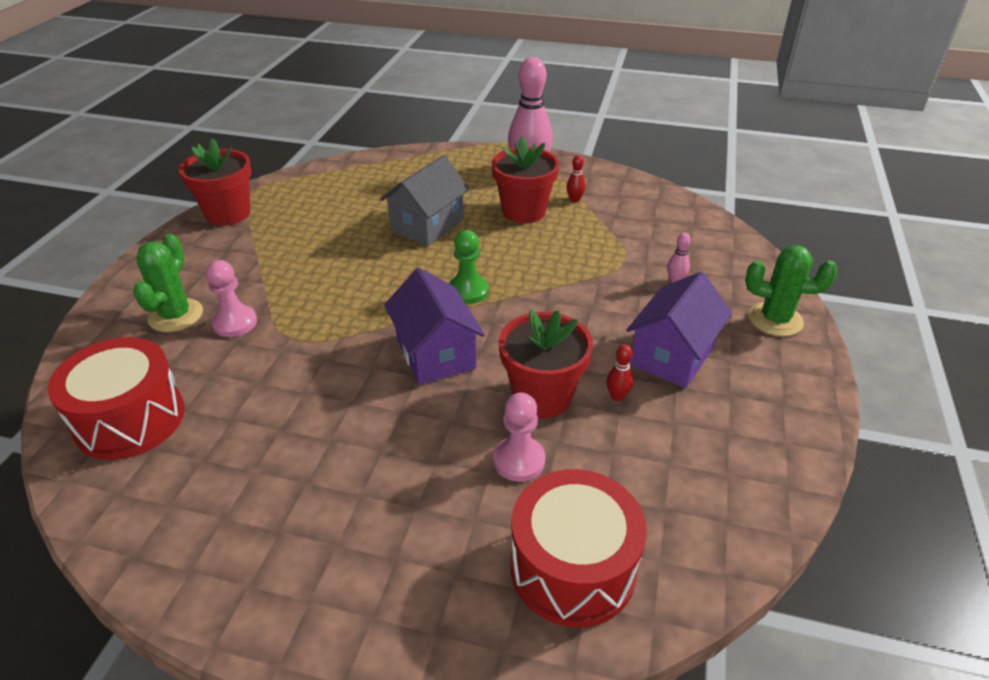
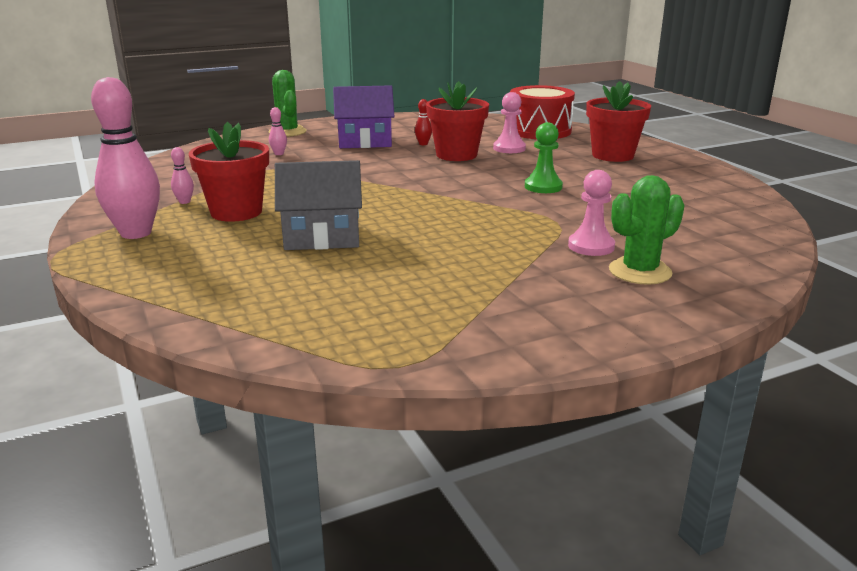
camera: 130 degrees left, 15 degrees down
(130, 419) = (721, 230): red drum -> none
(228, 214) = (476, 346): red flower pot -> red flower pot (613, 155)
(435, 353) = (477, 183): purple house -> none
(468, 291) = (395, 195): green pawn -> green pawn (543, 187)
(574, 200) = (184, 202): red bowling pin -> pink bowling pin

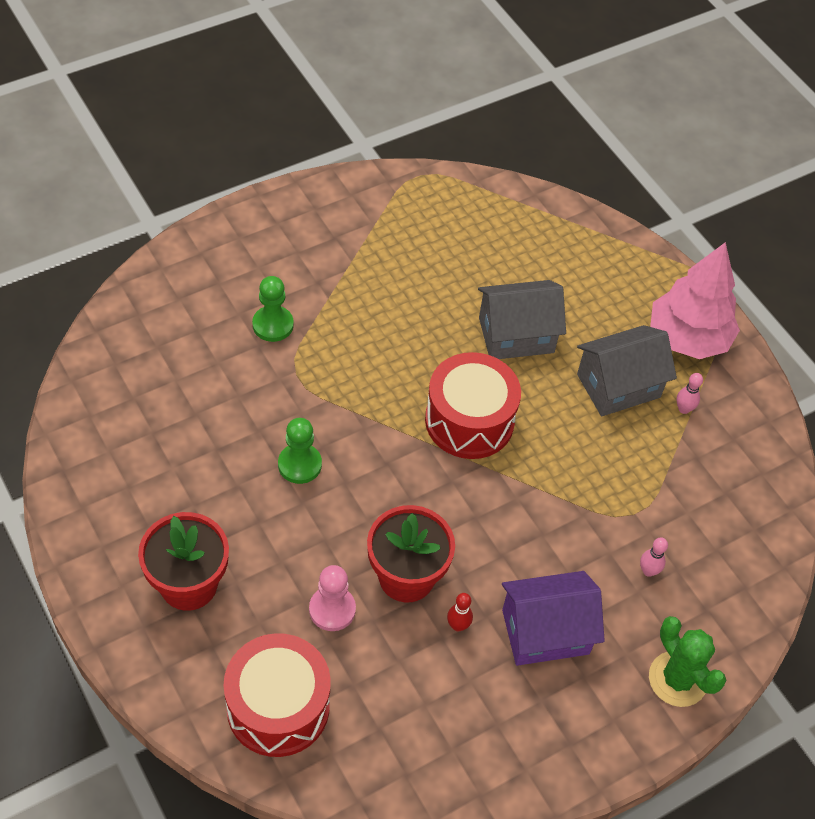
camera: 170 degrees right, 30 degrees up
(136, 233) = (687, 338): pink bowling pin -> pink tree
(236, 212) = (618, 385): red flower pot -> grey house
(390, 200) = (469, 420): none -> red drum
(591, 246) = (273, 325): pink pawn -> green pawn
(640, 271) = (241, 284): green cactus -> none

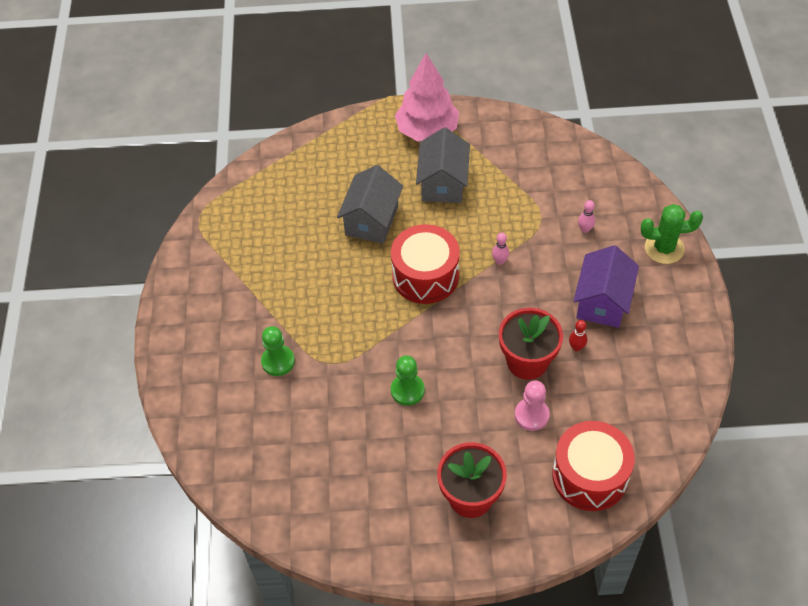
camera: 55 degrees left, 0 degrees up
(683, 409) = (479, 158): pink bowling pin -> pink bowling pin (500, 261)

